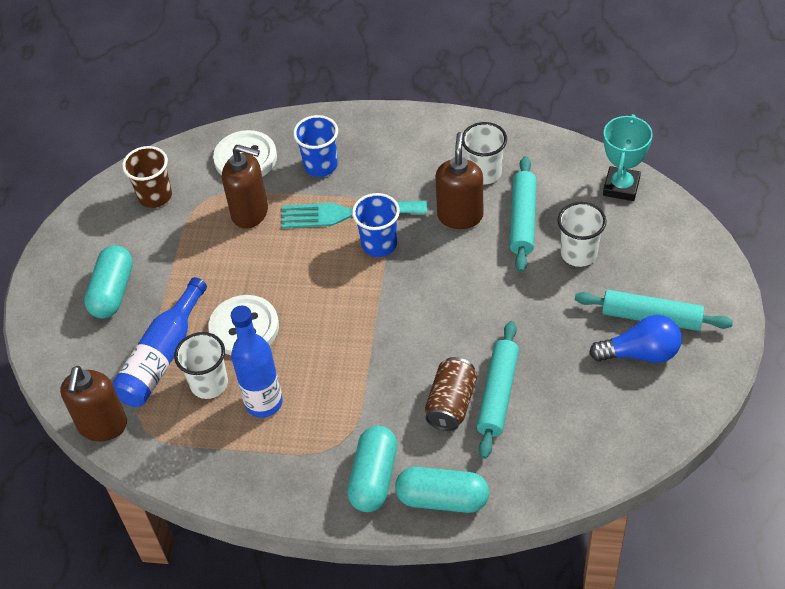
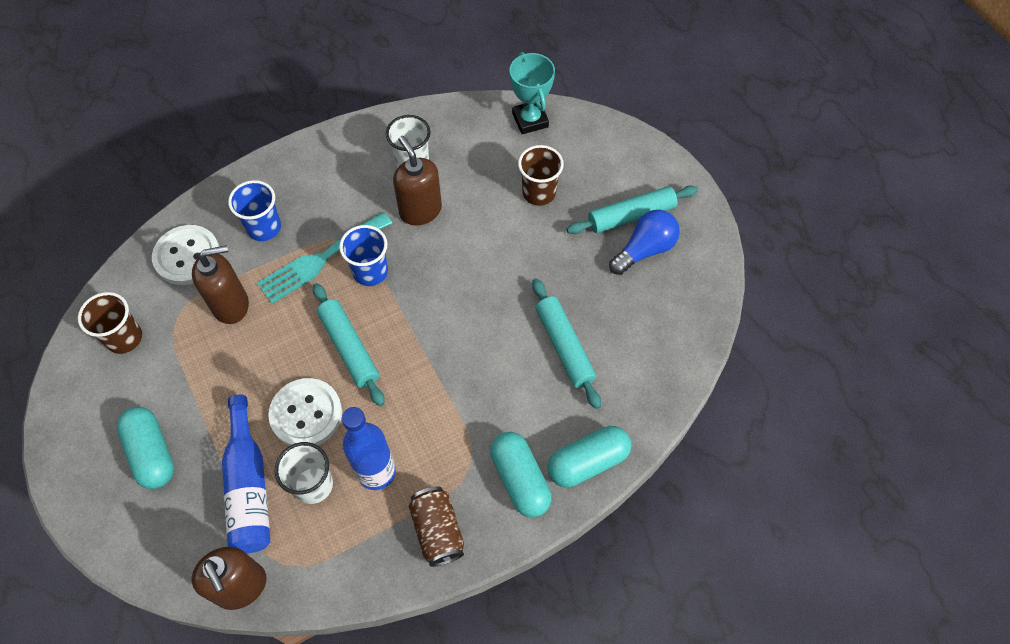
camera: 40 degrees left, 10 degrees up
(451, 404) = (534, 377): brown can -> brown can (438, 530)
(522, 220) = (473, 187): turquoise rolling pin -> turquoise rolling pin (349, 348)
(579, 254) = (539, 193): white cup -> brown cup

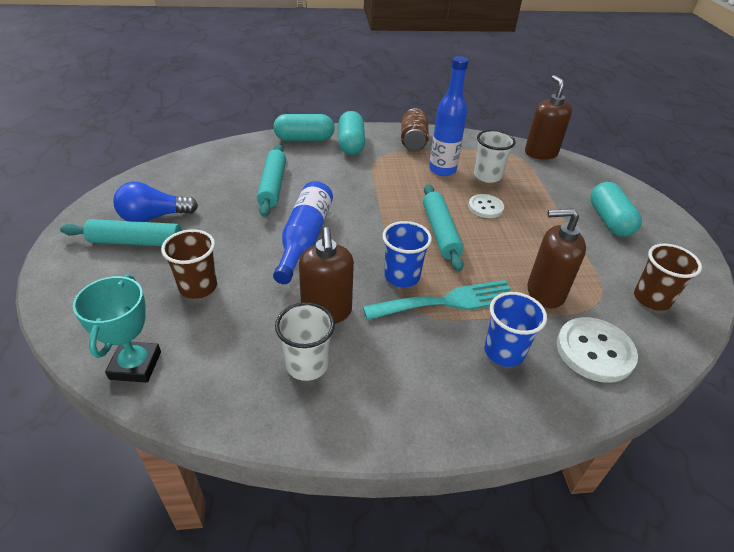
camera: 160 degrees left, 20 degrees down
(249, 486) = (533, 187): blue bottle -> blue bottle (305, 238)
(306, 414) = (485, 207): white button -> white button, size x0.61

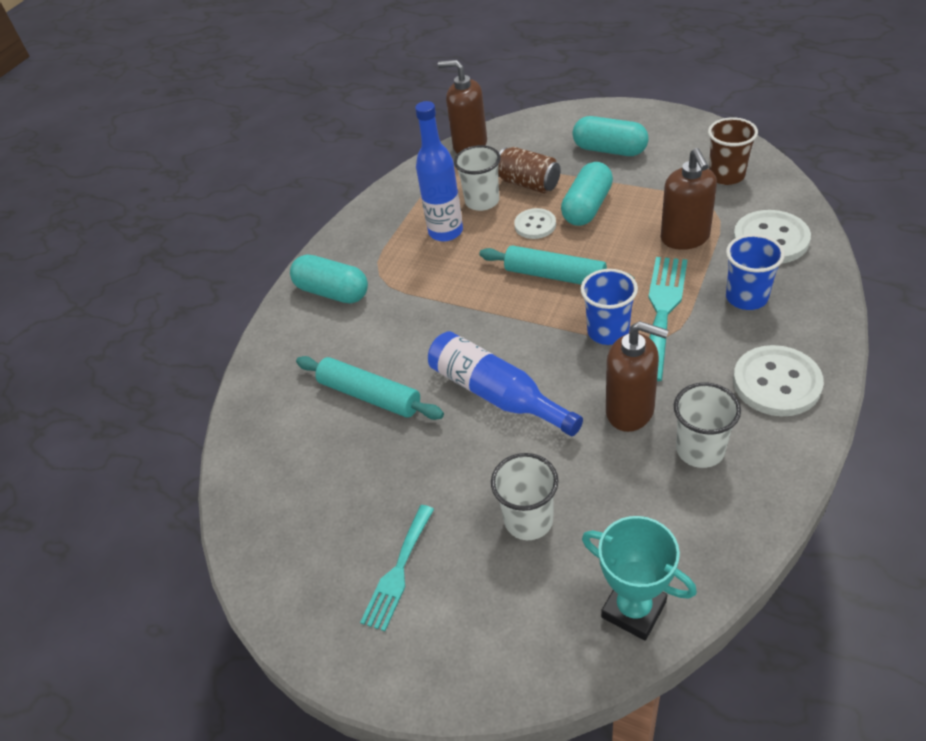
camera: 50 degrees left, 5 degrees up
(136, 241) = (398, 571): turquoise rolling pin -> turquoise fork
(154, 217) = (354, 542): blue light bulb -> none
(198, 287) = (528, 520): brown cup -> white cup
(304, 139) = (285, 333): turquoise capsule -> turquoise capsule (587, 207)
(412, 399) = (776, 383): none -> white button
(413, 141) = (369, 234): brown can -> brown can (528, 184)
(545, 293) = (685, 238): brown soap dispenser -> brown soap dispenser turned 45 degrees counterclockwise

